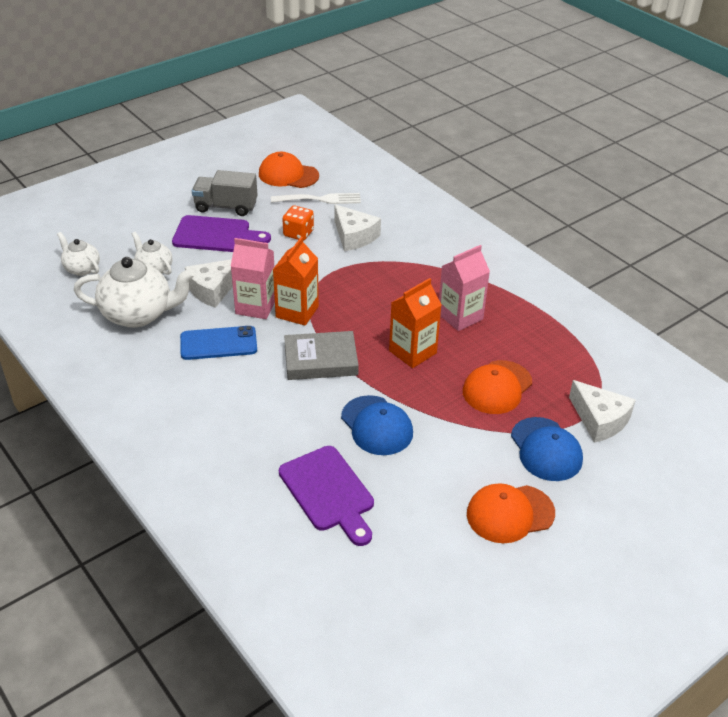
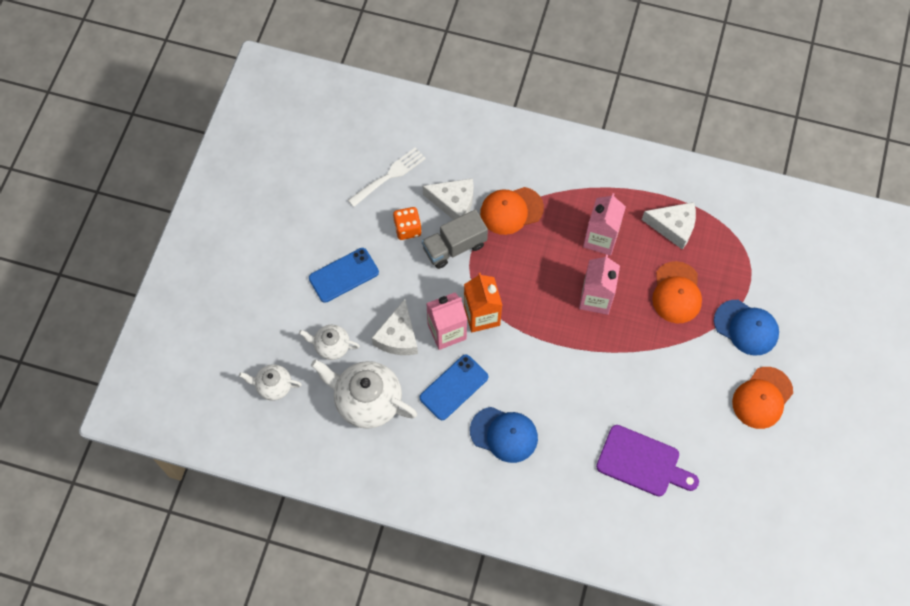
camera: 35 degrees left, 25 degrees up
(139, 314) = (367, 401): white teapot -> white teapot turned 120 degrees counterclockwise
(216, 235) = (343, 275): purple cutting board -> blue phone
(226, 207) = (320, 236): grey truck -> grey truck (454, 247)
(288, 175) = (336, 162): orange cap -> orange cap (511, 210)
(321, 360) = (540, 351): grey book -> none
(376, 425) = (626, 384): blue cap -> blue cap (504, 434)
(412, 352) = (596, 298): orange carton -> pink carton
(599, 420) = (761, 276): white cheese -> white cheese (673, 227)

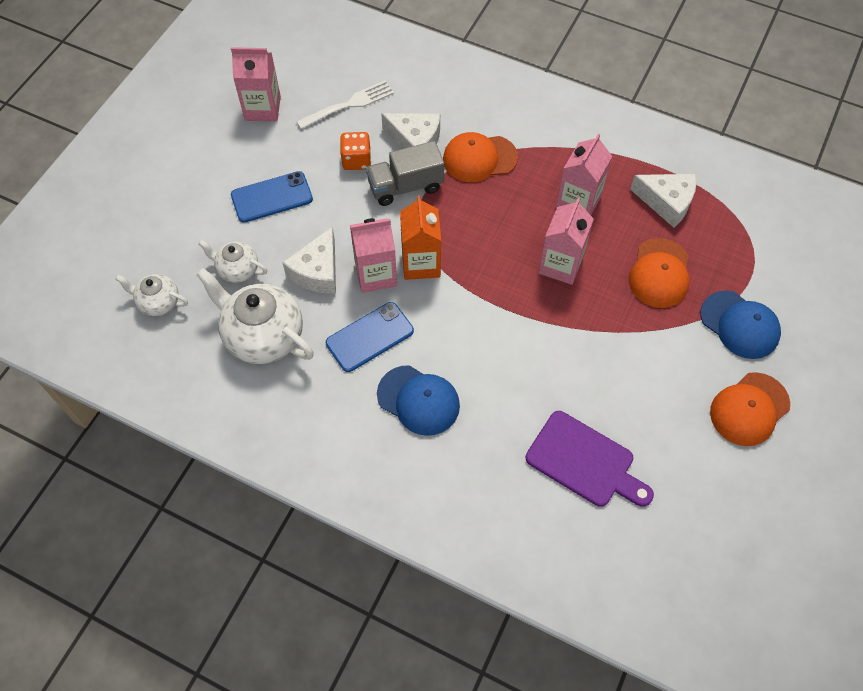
camera: 10 degrees right, 5 degrees down
(315, 191) = (262, 108): none -> pink carton

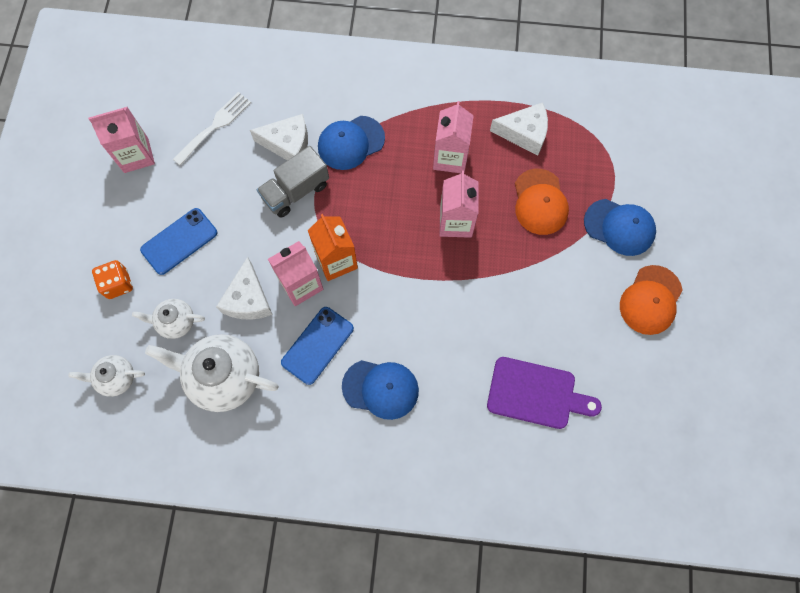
camera: 20 degrees left, 10 degrees up
(356, 160) = (242, 180): orange dice -> orange dice (118, 284)
(479, 158) = (351, 143): orange cap -> blue cap

